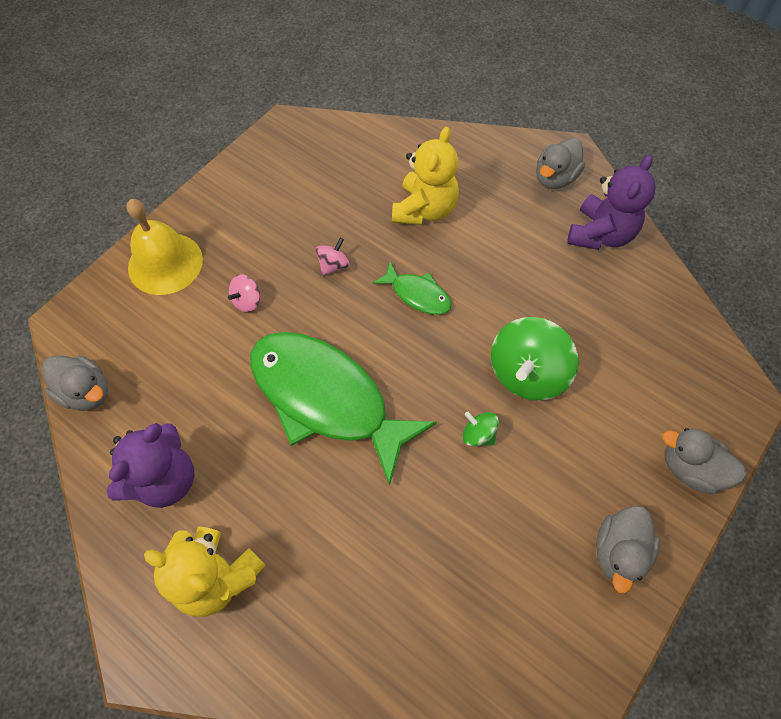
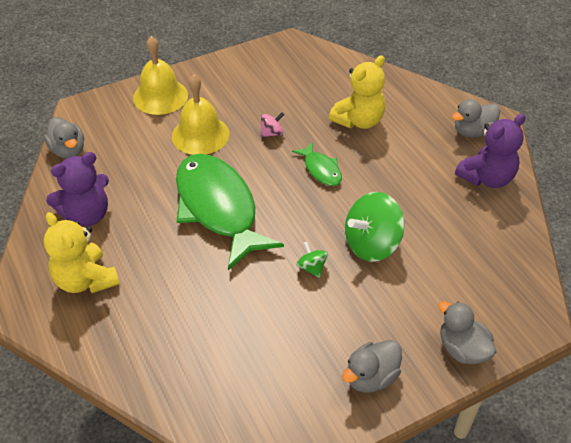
camera: 25 degrees right, 15 degrees down
(247, 301) = (200, 135): pink spinning top -> yellow bell

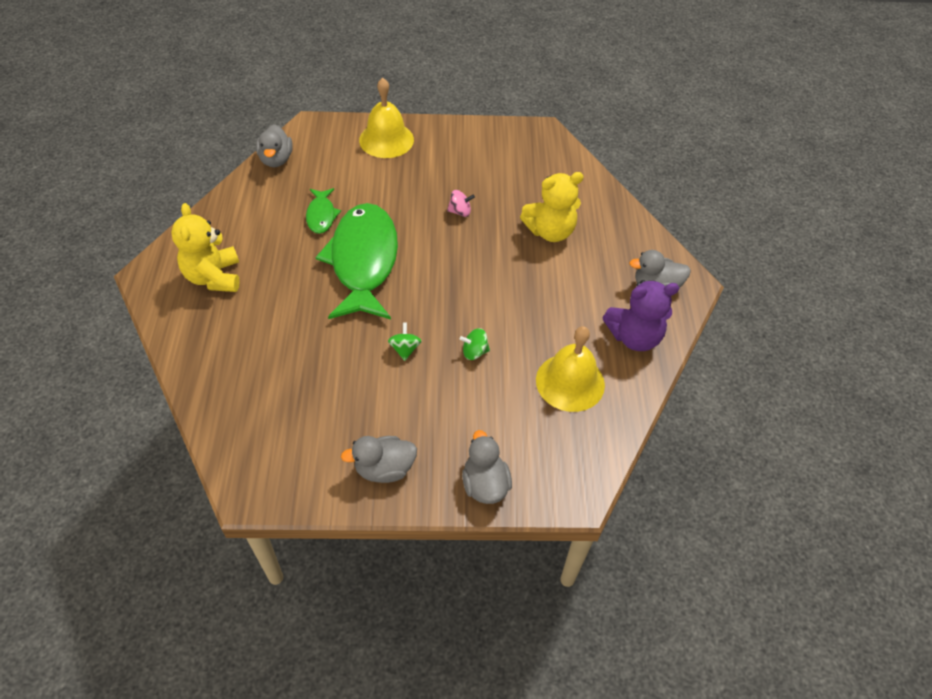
camera: 25 degrees right, 5 degrees up
(87, 215) = (252, 222): purple teddy bear -> none
(200, 135) = (395, 188): yellow bell -> yellow bell (570, 382)
(321, 169) = (480, 263): green fish -> green fish (321, 215)
(372, 244) = (474, 352): green spinning top -> green spinning top, size x0.48

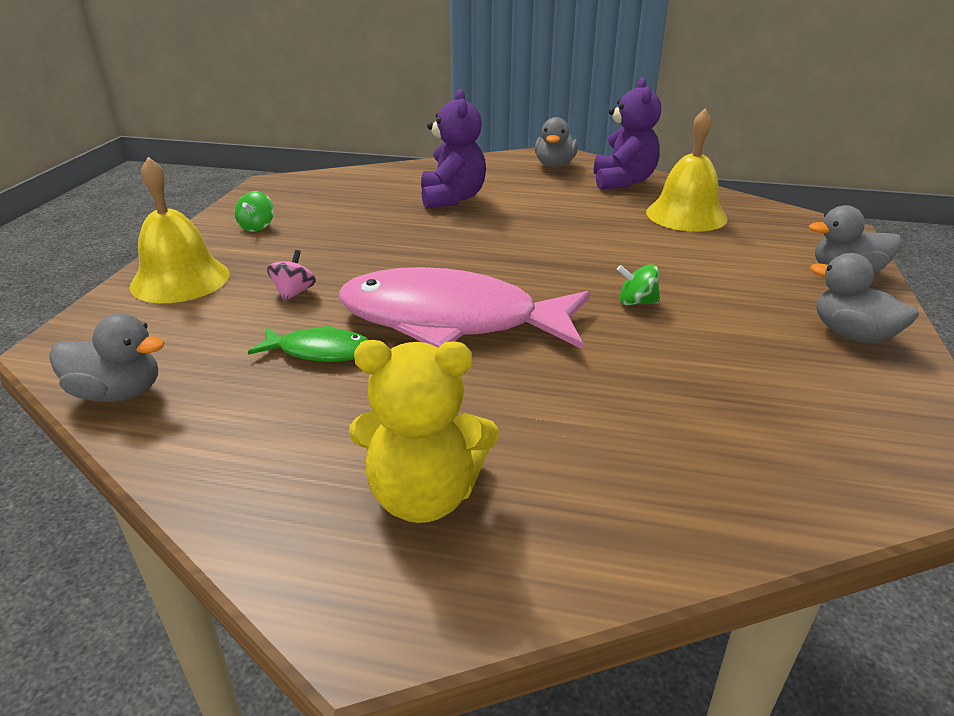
camera: 75 degrees left, 20 degrees down
(363, 261) = (451, 320): green fish -> pink fish
(384, 469) = (852, 335): grey duck -> grey duck turned 135 degrees clockwise
(460, 212) = (386, 242): pink spinning top -> pink spinning top (294, 293)
(474, 352) = (642, 258): green spinning top -> green spinning top (257, 226)
(550, 231) = (452, 198): yellow teddy bear -> purple teddy bear

